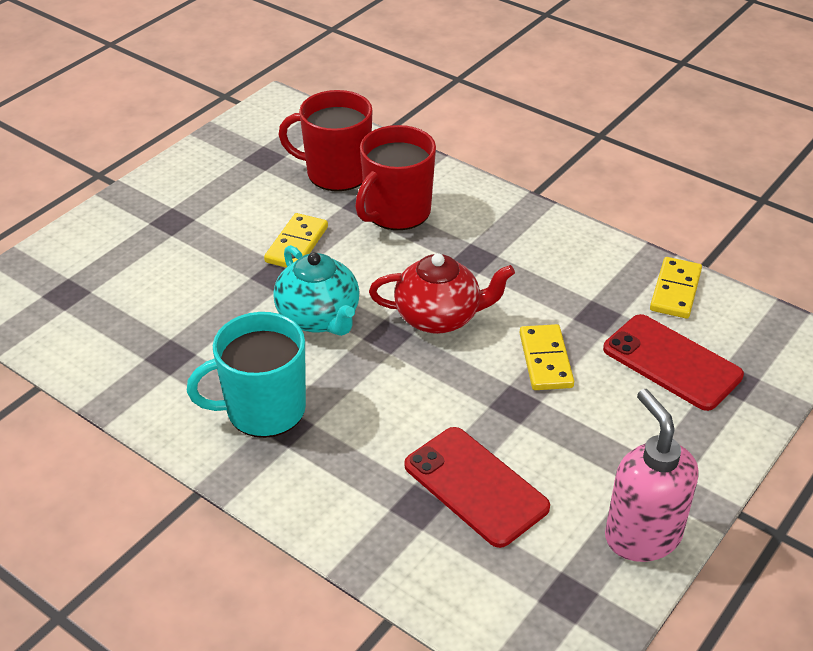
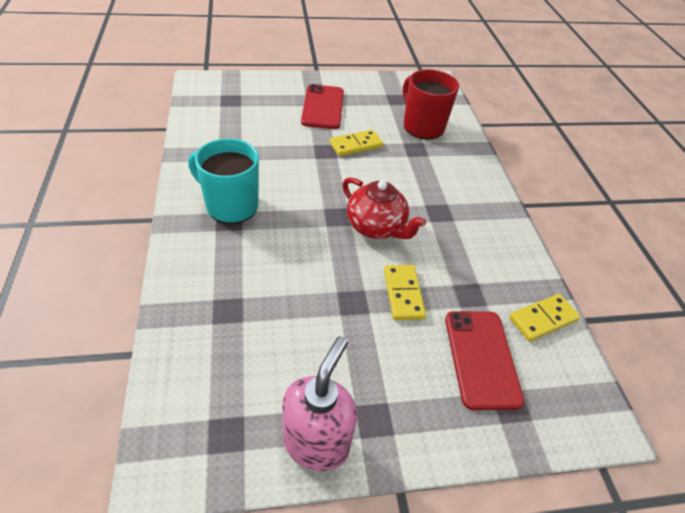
camera: 40 degrees right, 5 degrees up
(319, 318) = (317, 184): turquoise teapot -> none
(396, 212) = (427, 163): red mug -> none
(475, 486) = (268, 326): red phone -> red phone (323, 107)
(546, 360) = (403, 294): yellow domino -> yellow domino turned 45 degrees counterclockwise

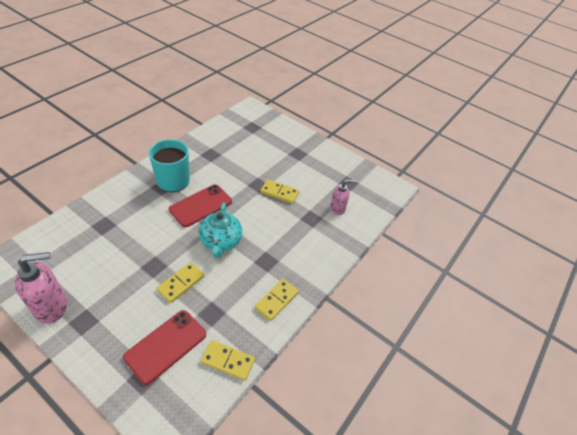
camera: 45 degrees right, 0 degrees up
(323, 107) = (295, 160): red phone -> red phone (200, 205)
(376, 227) = (220, 242): red teapot -> turquoise teapot
(422, 126) = (337, 209): red mug -> pink soap dispenser
(497, 237) = (276, 300): none -> yellow domino

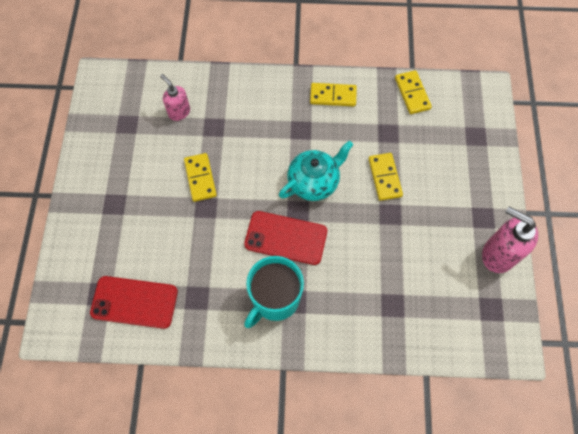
camera: 120 degrees left, 20 degrees up
(166, 345) = (441, 142): red phone -> red phone (134, 302)
(181, 283) = (385, 177): yellow domino -> yellow domino turned 75 degrees clockwise

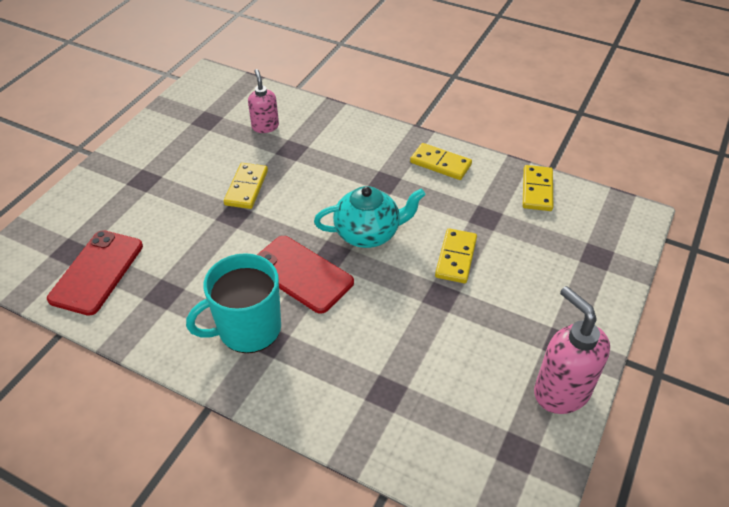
camera: 25 degrees right, 20 degrees down
(134, 302) = (97, 272): red phone -> red phone turned 75 degrees clockwise

